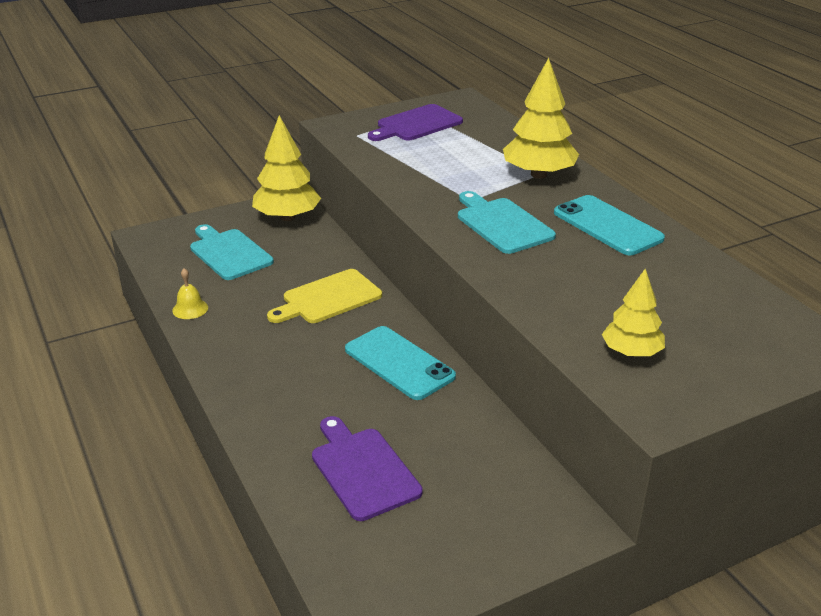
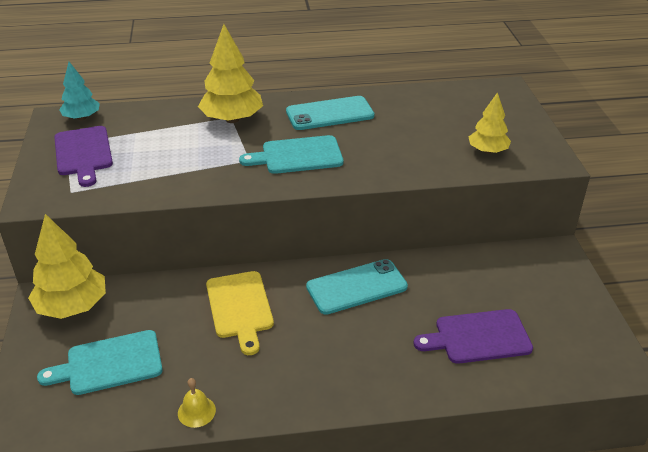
camera: 70 degrees left, 5 degrees up
(472, 108) = (82, 118): none -> turquoise tree

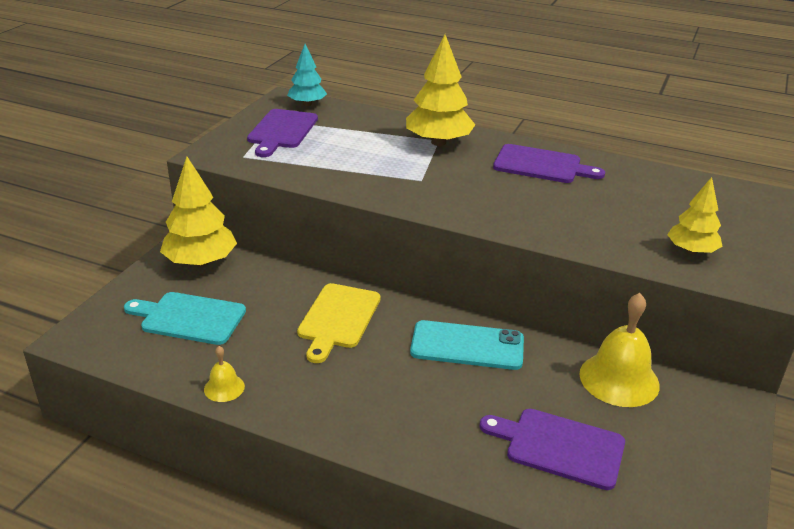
camera: 30 degrees right, 5 degrees down
(298, 155) = (472, 191): turquoise cutting board -> none
(330, 114) = (541, 165): turquoise phone -> purple cutting board
(477, 267) = (619, 379): none -> yellow bell

